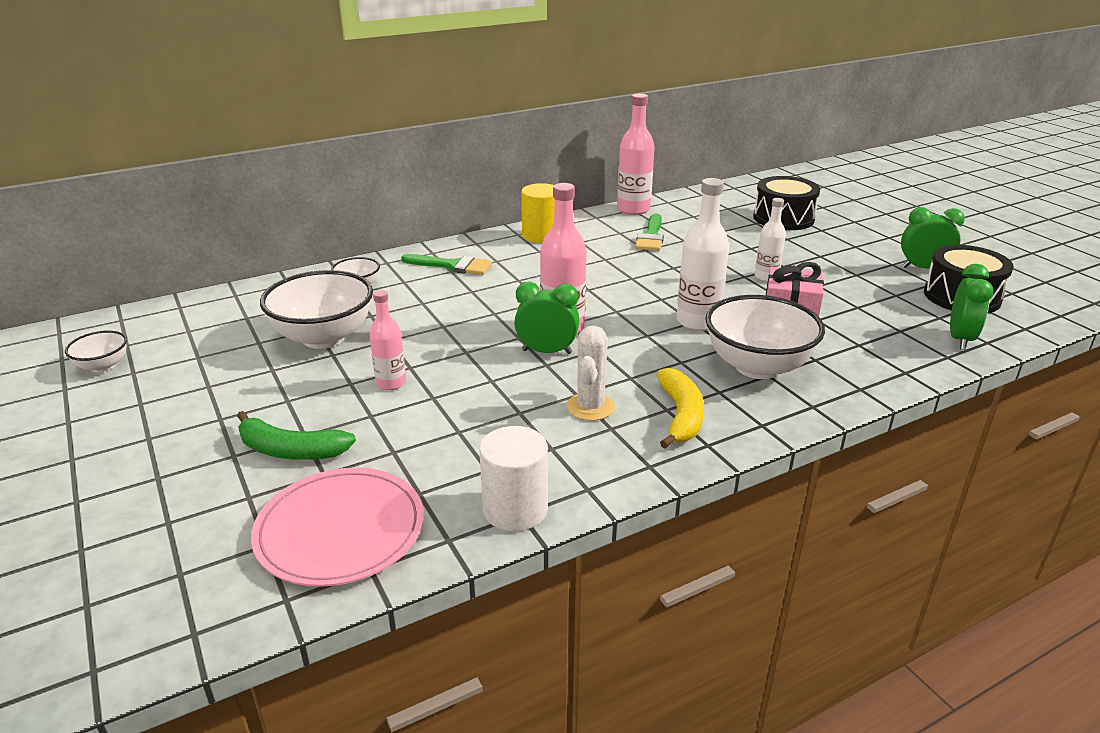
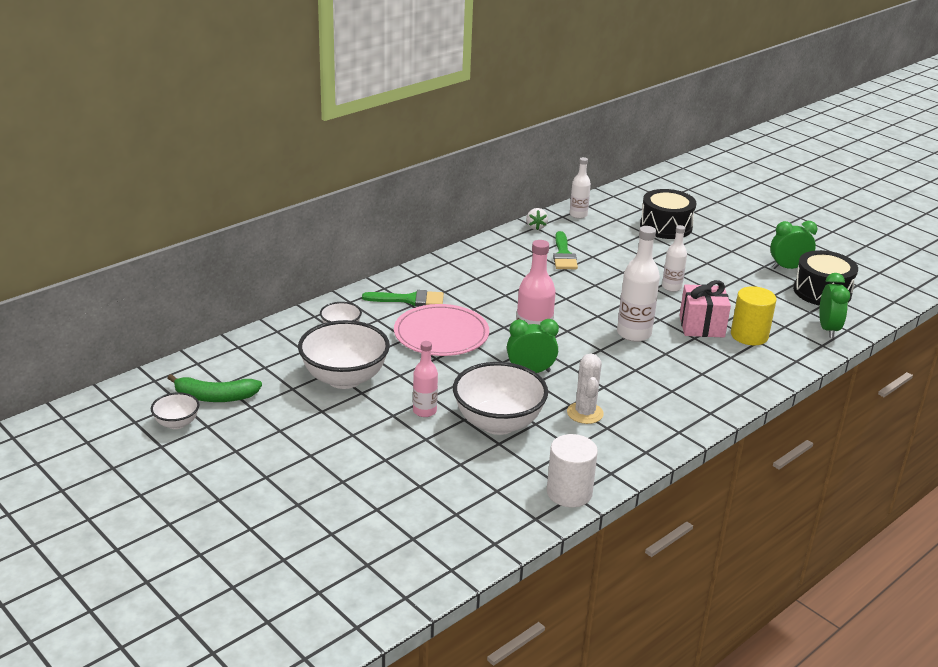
camera: 15 degrees left, 0 degrees up
(290, 450) = (383, 472): green banana -> green banana (215, 397)
(340, 530) = (458, 522): pink plate -> pink plate (441, 334)
(541, 235) = (469, 262): yellow cylinder -> yellow cylinder (749, 335)
(633, 209) = (536, 227): pink bottle -> white strawberry
(680, 416) = (652, 412): yellow banana -> none
(686, 202) = (578, 215): none -> white bottle
(757, 366) = (691, 367): white bowl -> white bowl (498, 423)

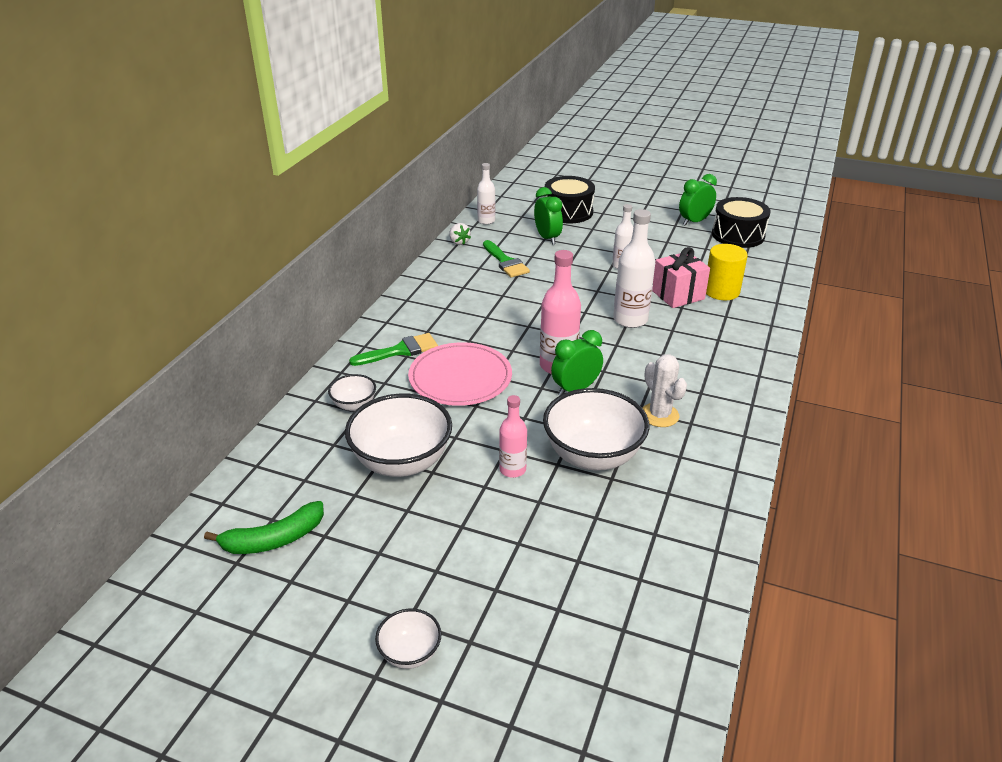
camera: 25 degrees left, 5 degrees up
(177, 423) = (251, 592): white bowl -> white bowl (410, 653)
(569, 493) = (720, 508): white cylinder -> none
(828, 329) = (773, 266): green clock -> green clock (547, 238)

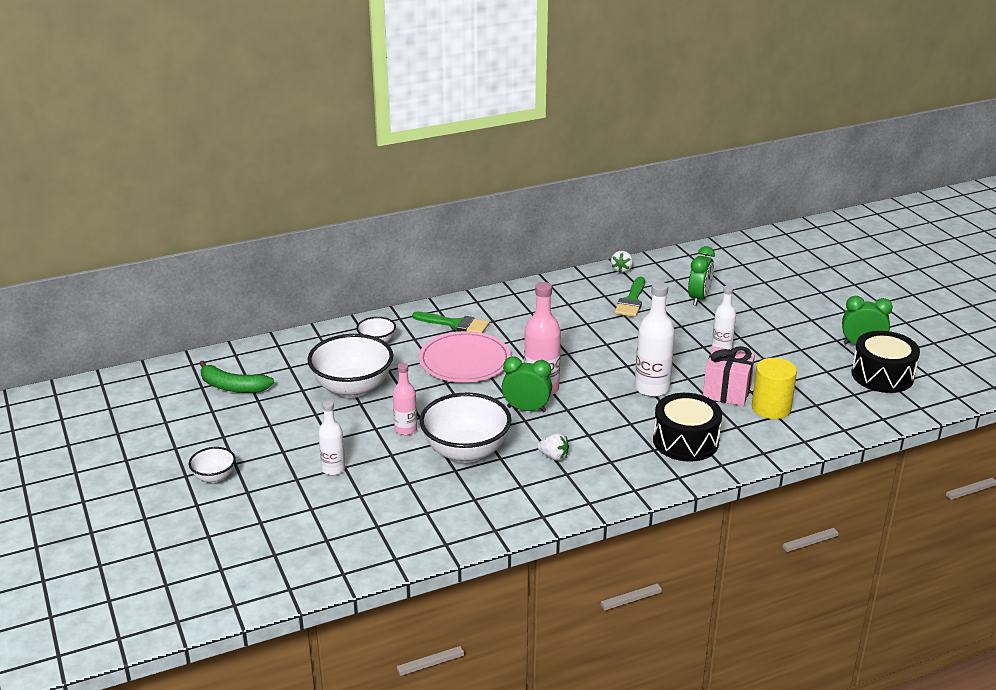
camera: 45 degrees right, 5 degrees down
(486, 221) = (672, 262): white bottle -> white bottle (333, 469)
(568, 212) = (757, 286): black drum -> black drum (685, 441)
(659, 415) = (553, 456): white cactus -> white strawberry

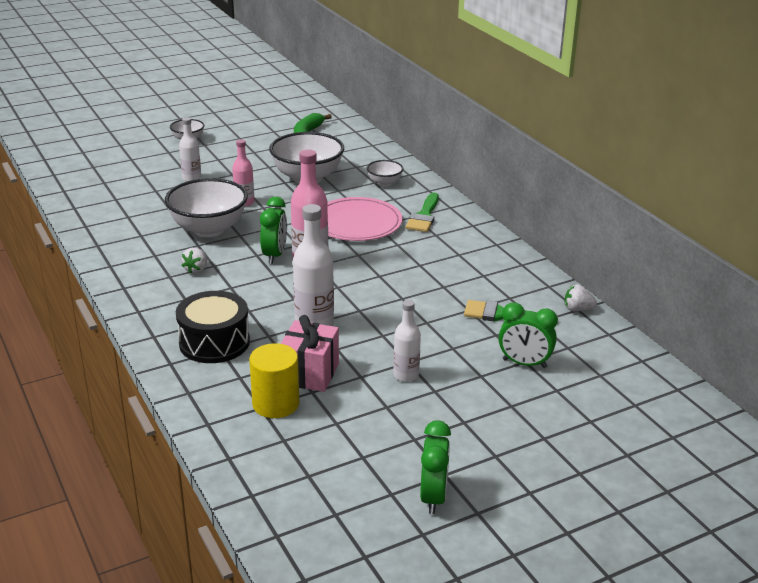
camera: 85 degrees right, 0 degrees up
(882, 375) = (356, 508): black drum -> none

